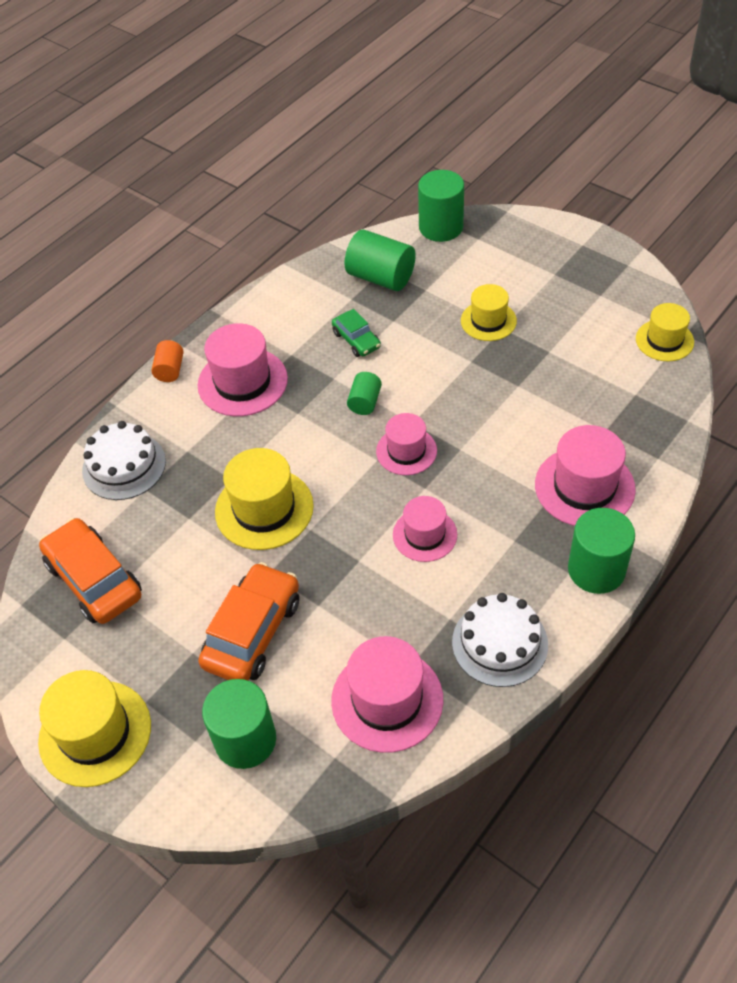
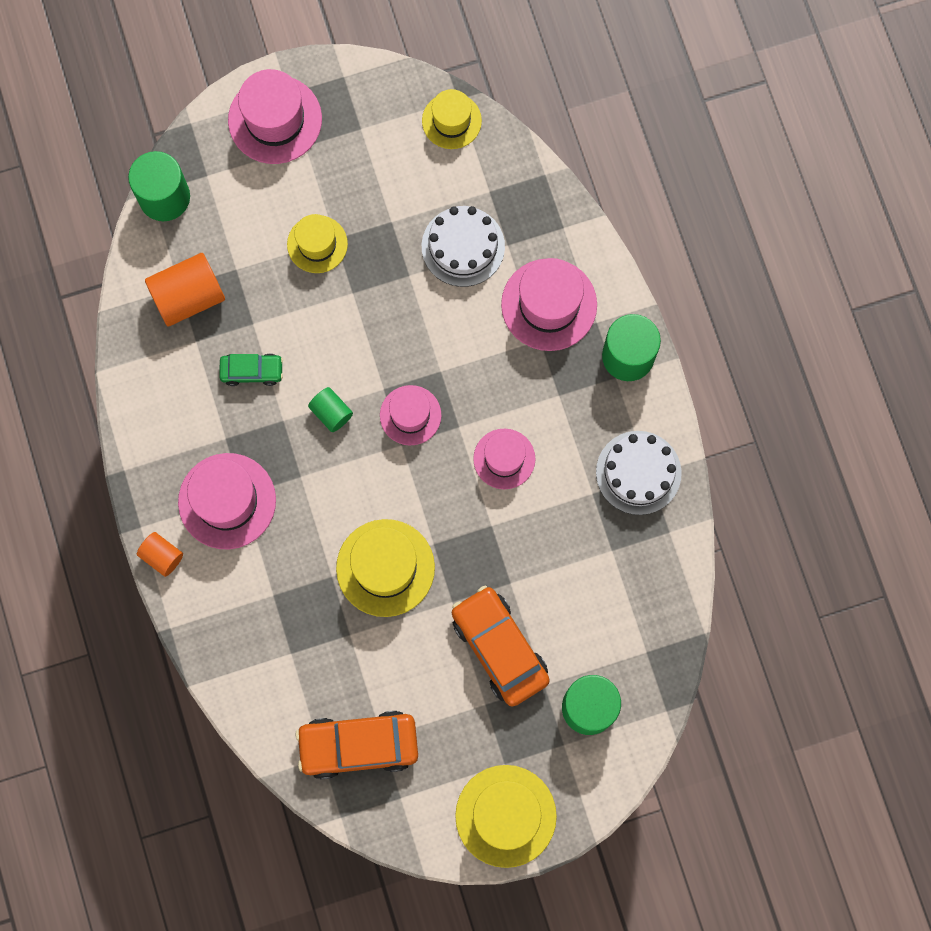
camera: 60 degrees left, 25 degrees up
(124, 466) = (250, 658): white cake -> white cake (463, 246)
(381, 277) = (188, 296): green cylinder -> orange cylinder
(387, 700) = (627, 585): pink hat -> pink hat (275, 119)

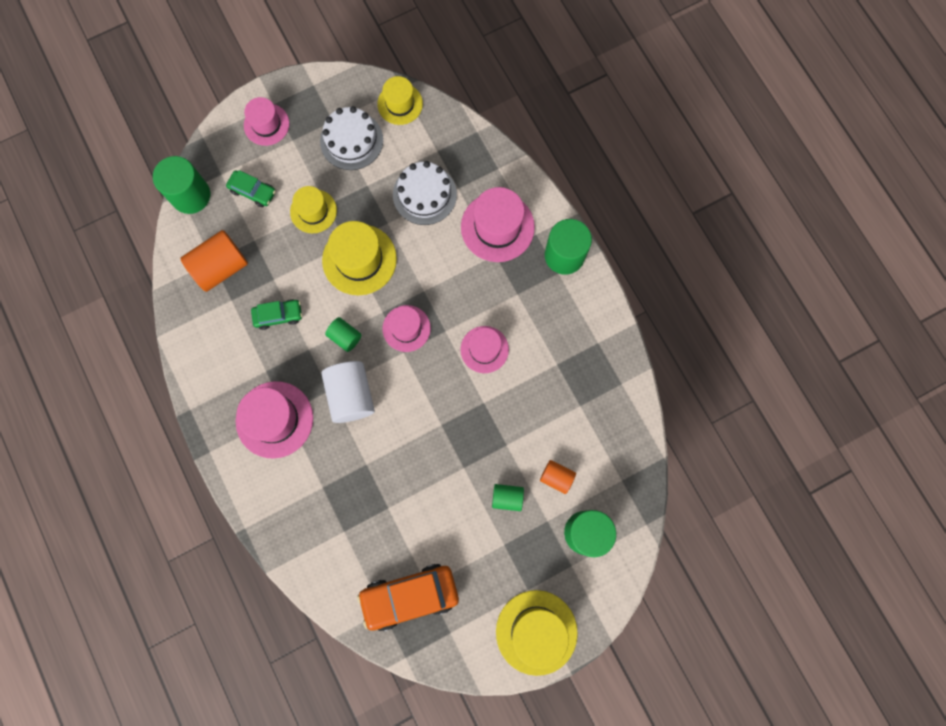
camera: 10 degrees left, 0 degrees up
(162, 556) = (230, 472): orange cylinder -> orange cylinder (556, 477)
(244, 205) = (253, 191): none -> green car
(275, 119) = (266, 124): pink hat -> pink hat, size x0.64
(327, 487) = (351, 395): none -> white cylinder
(385, 568) = (407, 450): yellow hat -> yellow hat (359, 259)
(499, 648) = (507, 498): orange car -> green cylinder
(638, 472) = (589, 342): white cake -> white cake (351, 140)

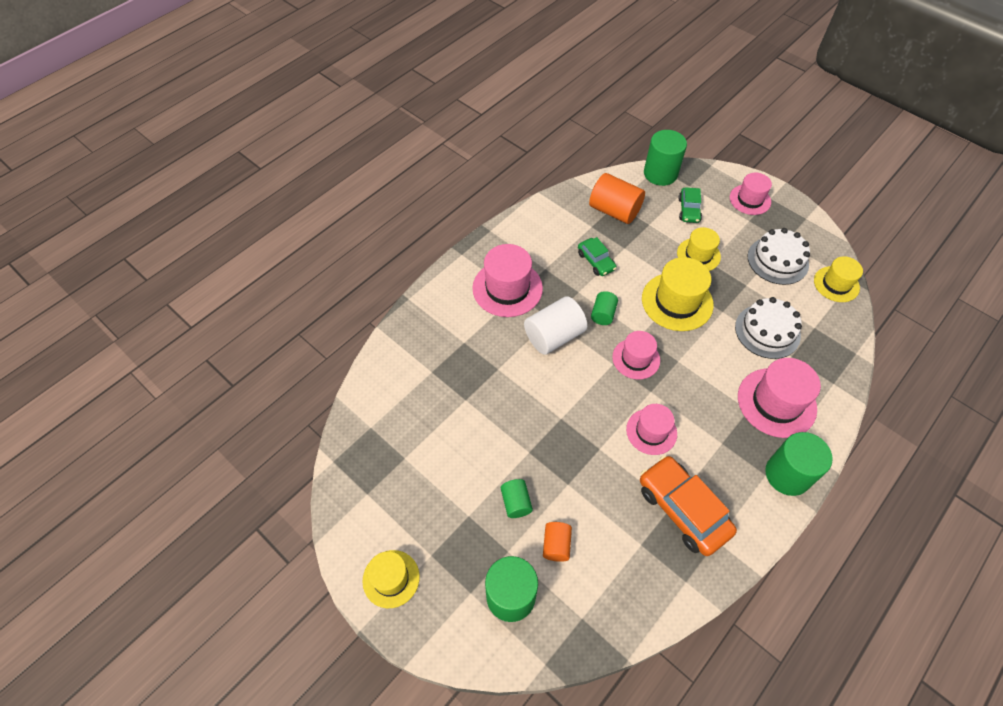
camera: 70 degrees right, 20 degrees down
(409, 596) = (391, 445): orange car -> orange car (682, 509)
(536, 632) = (391, 578): yellow hat -> yellow hat, size x0.64

